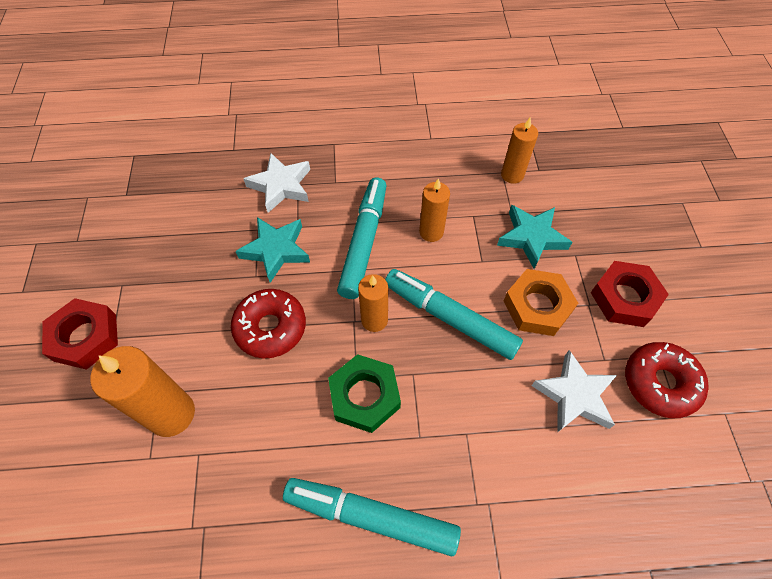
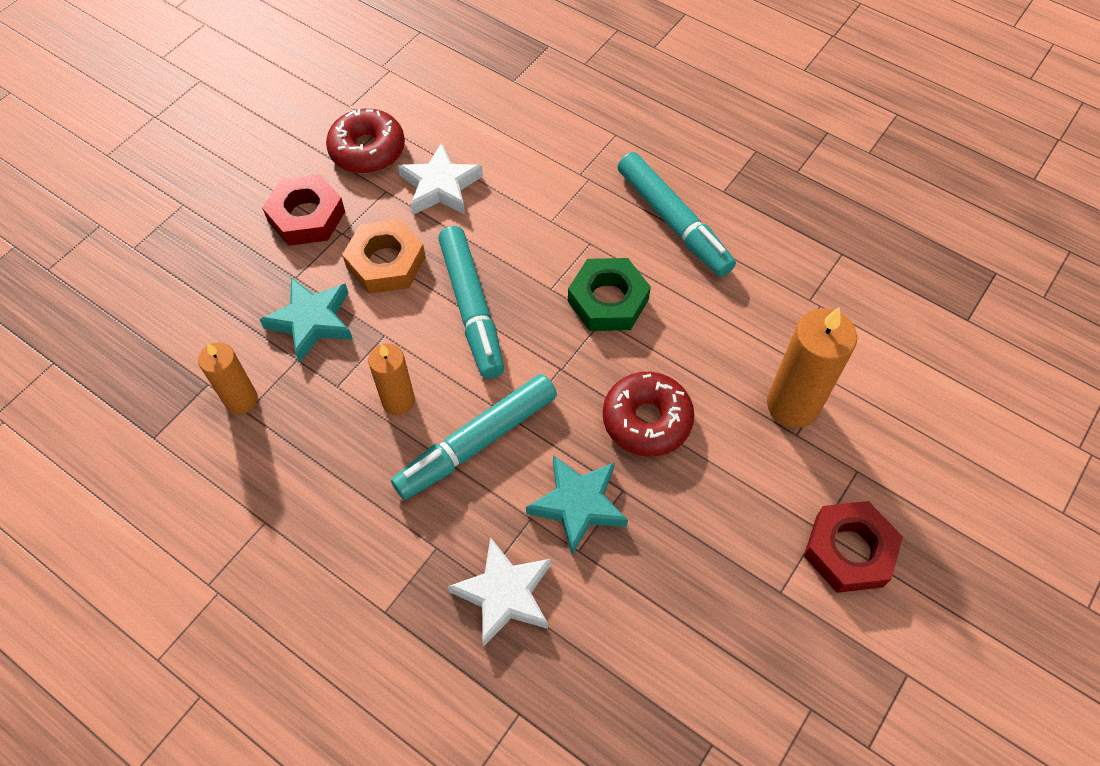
camera: 140 degrees left, 0 degrees up
(374, 320) = (541, 355): orange candle -> none

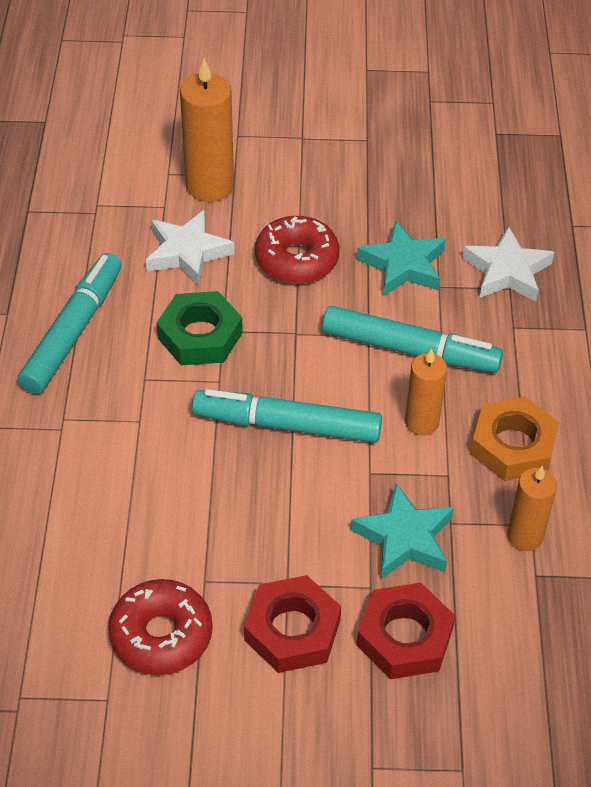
camera: 125 degrees left, 10 degrees down
(386, 262) = (292, 522): orange nut -> orange nut (513, 446)
(440, 186) = (163, 535): white star -> white star (187, 252)
(472, 308) = (287, 425): turquoise marker -> turquoise marker turned 120 degrees counterclockwise
(849, 551) = (305, 119): red nut -> red nut (404, 637)

